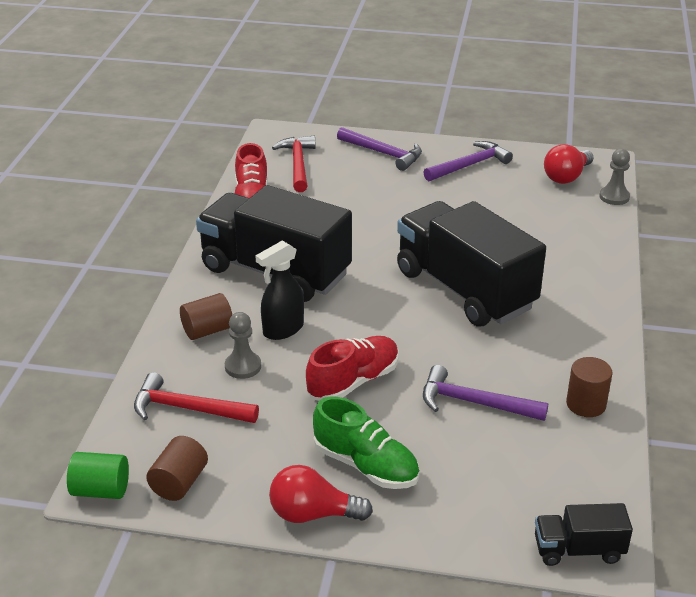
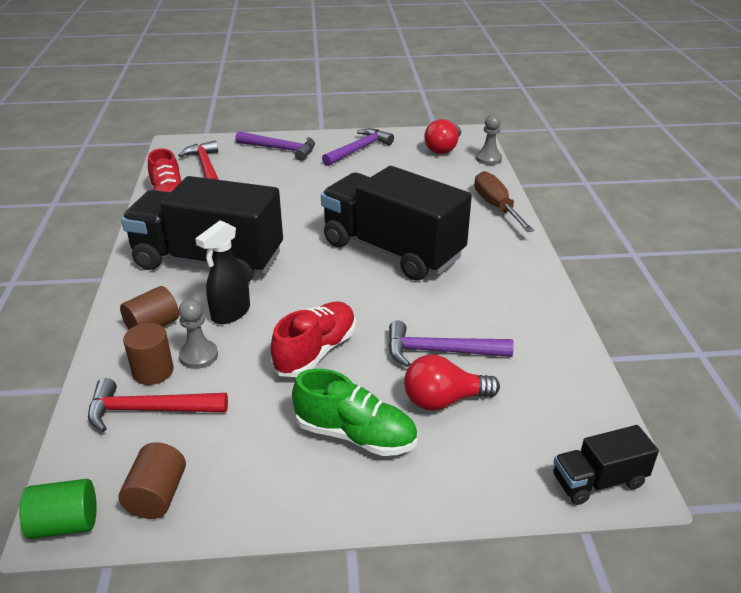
camera: 15 degrees left, 0 degrees up
(313, 514) = (316, 500): red light bulb -> red light bulb (443, 400)
(586, 404) = (541, 334): brown cylinder -> brown cylinder (153, 371)
(598, 257) = (496, 207): none -> brown screwdriver

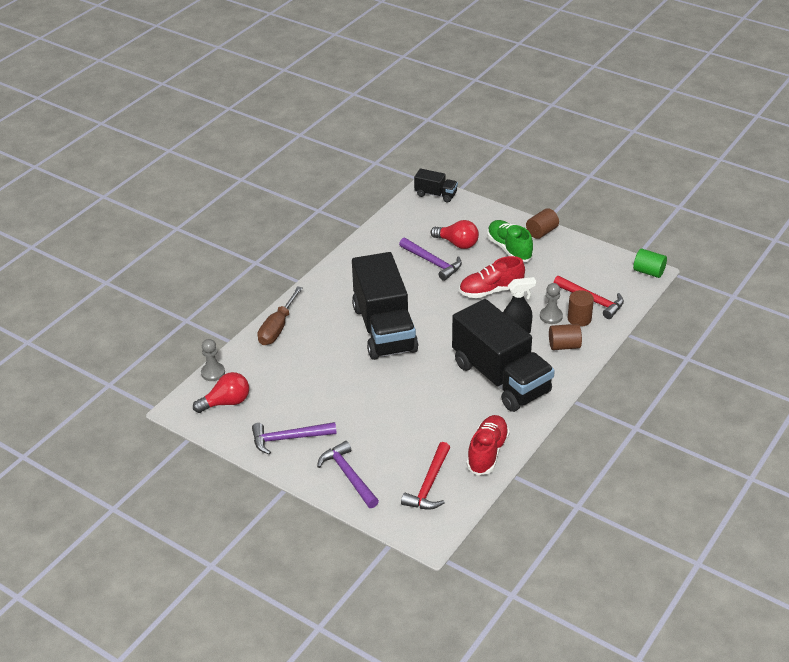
camera: 140 degrees left, 5 degrees up
(157, 496) = (607, 265): brown cylinder -> brown cylinder (542, 232)

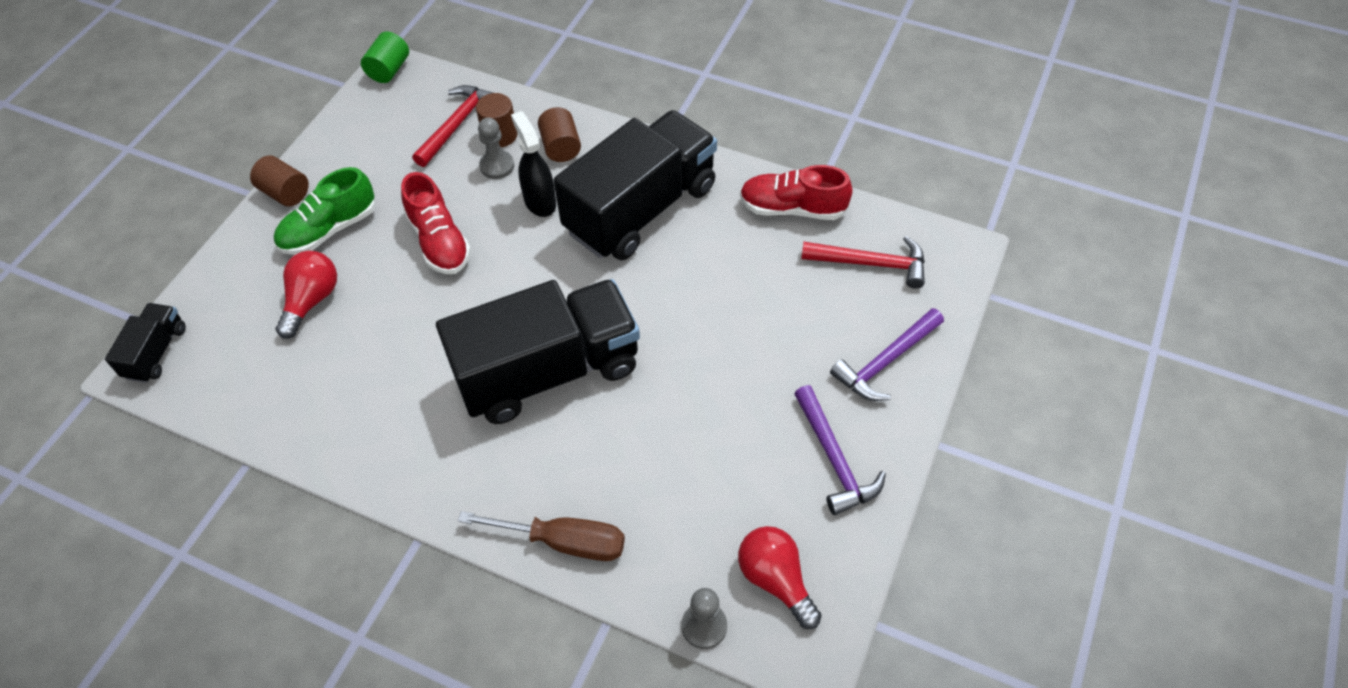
camera: 100 degrees left, 15 degrees up
(432, 263) = (366, 328): purple hammer -> none

